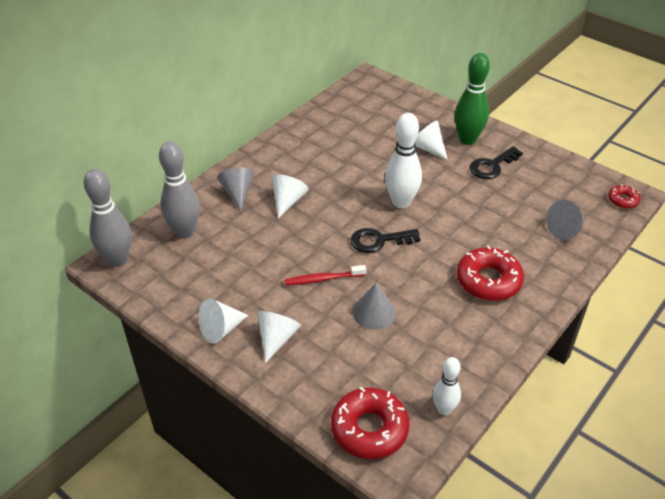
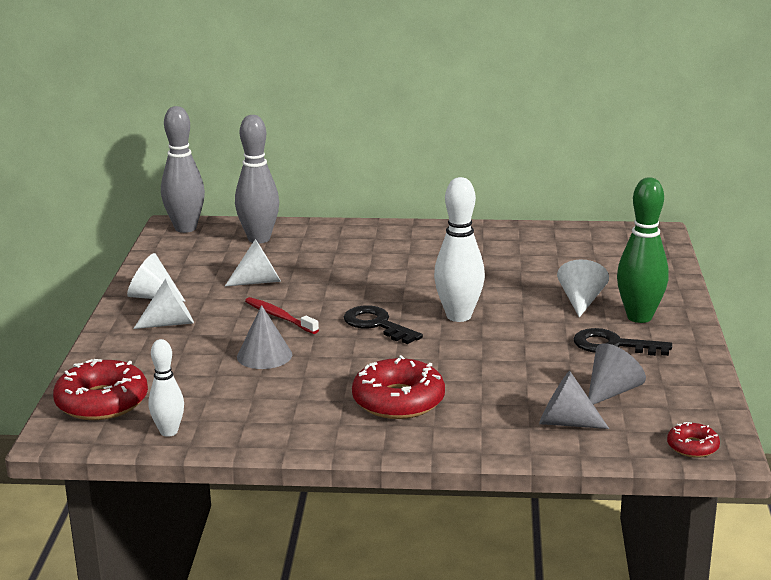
camera: 55 degrees right, 20 degrees down
(238, 193) = (347, 240): grey cone -> grey cone (612, 391)
(288, 201) = (371, 264): white cone -> white cone (259, 281)

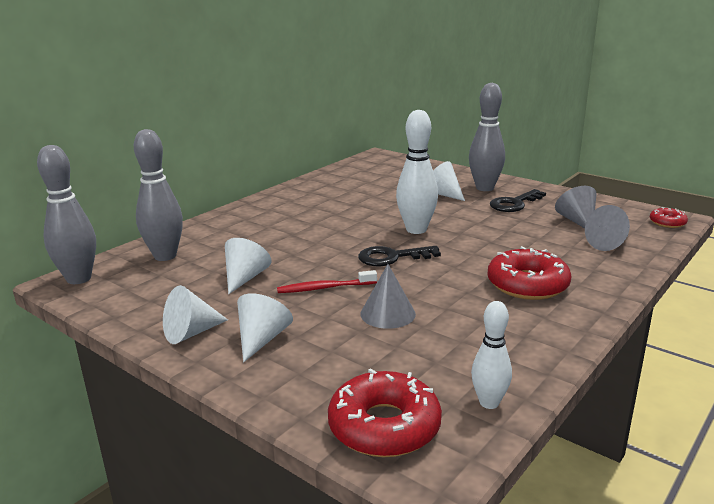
camera: 55 degrees left, 0 degrees up
(639, 317) = (484, 188): green bowling pin -> grey bowling pin

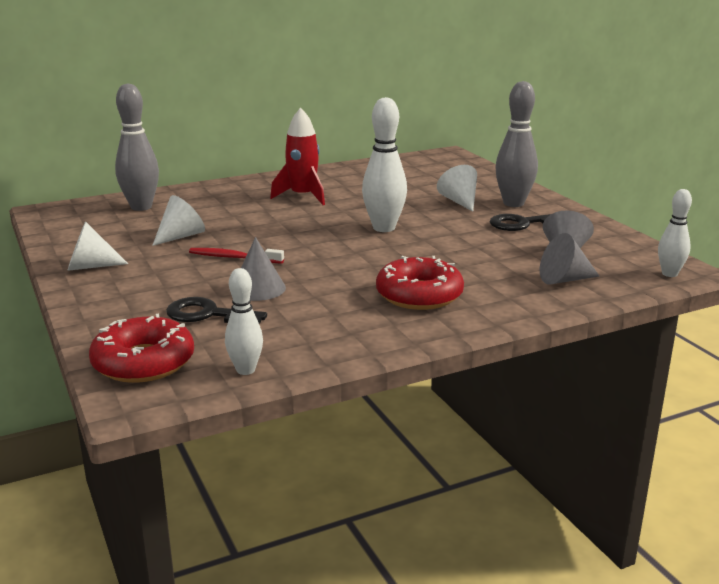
camera: 25 degrees right, 0 degrees up
(79, 279) = (59, 211): grey bowling pin -> none
(262, 339) = (135, 283): white cone -> none
(309, 215) = (303, 196): none -> red rocket
(392, 257) = (326, 246): black key -> black key (207, 314)
(667, 223) = (669, 274): red donut -> white bowling pin

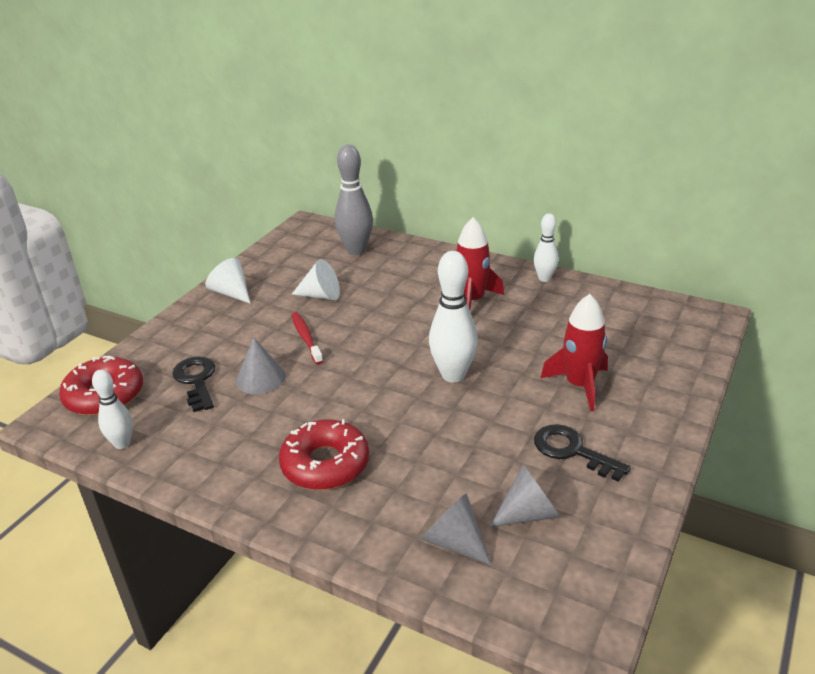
camera: 55 degrees right, 10 degrees up
(459, 201) = (579, 385): white cone -> red rocket
(513, 203) = (623, 421): grey bowling pin -> none
(669, 274) = (560, 622): white bowling pin -> white bowling pin (544, 278)

